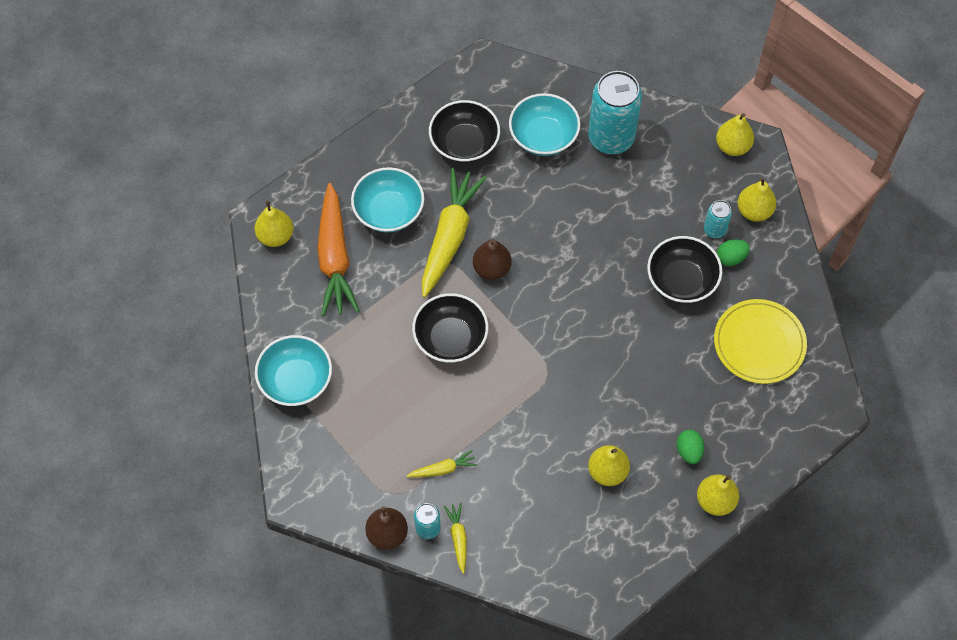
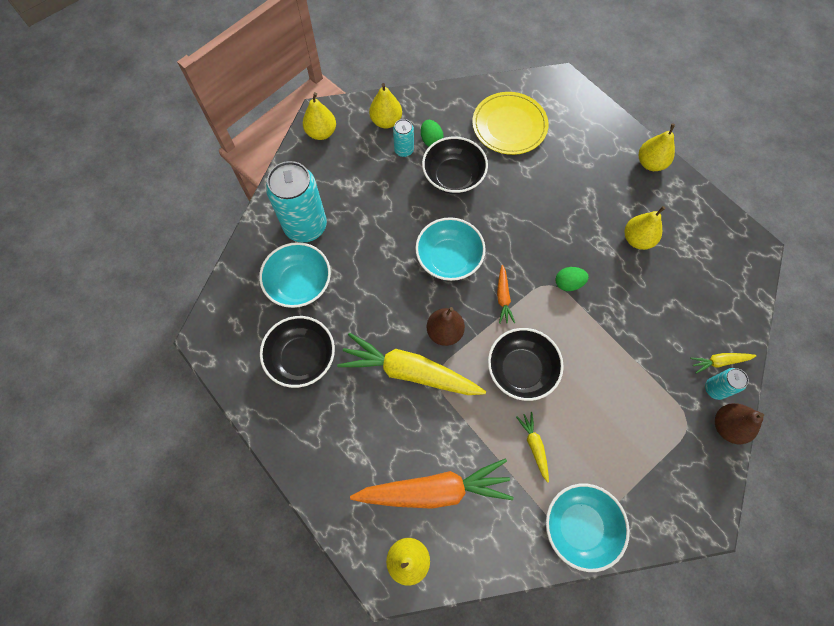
camera: 90 degrees left, 5 degrees up
(389, 211) = (379, 433): turquoise bowl -> turquoise bowl (449, 259)
(443, 469) = (655, 376): yellow carrot -> yellow carrot (534, 446)
(531, 325) = (503, 297): none -> orange carrot
(689, 451) = (610, 179): green egg -> green egg (568, 283)

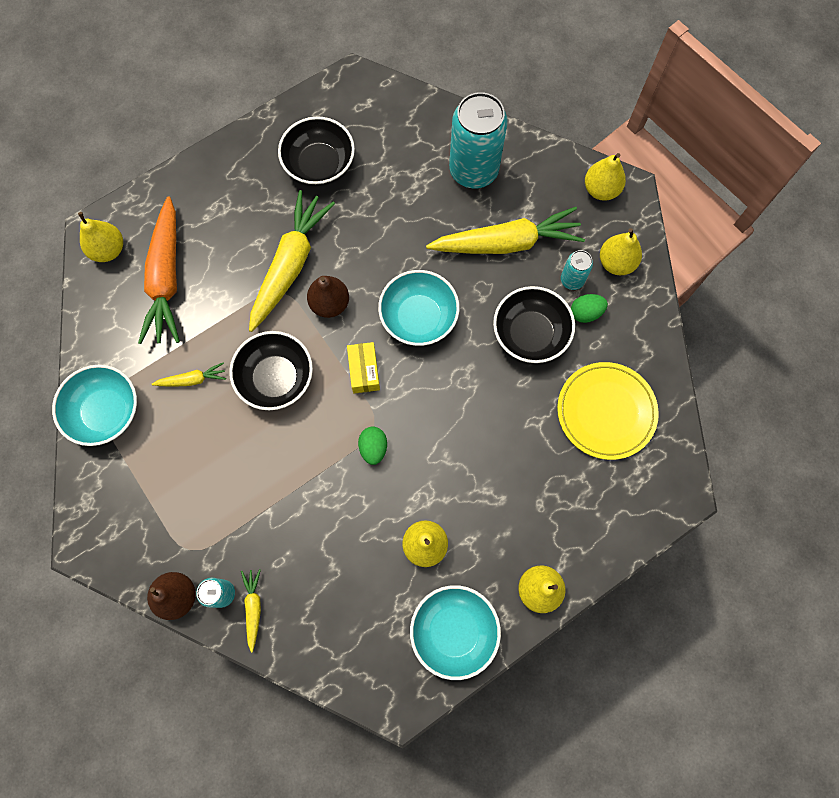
camera: 95 degrees right, 5 degrees up
(299, 284) = (403, 163): turquoise bowl -> turquoise bowl (454, 631)
(374, 197) = (506, 243): none -> yellow carrot
(503, 297) = (364, 371): orange carrot -> yellow box

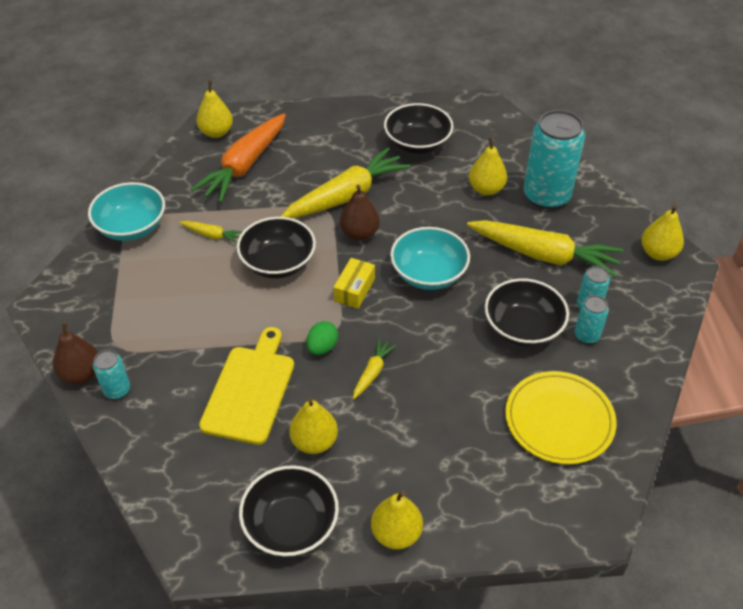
camera: 30 degrees right, 25 degrees down
(253, 608) = (133, 414): yellow carrot -> yellow carrot (372, 372)
(339, 526) = (250, 390): none -> yellow cutting board
(454, 631) = (291, 525): turquoise bowl -> black bowl
(585, 313) = (586, 335): green egg -> turquoise can
(616, 263) = (640, 311): yellow pear -> yellow pear (486, 189)

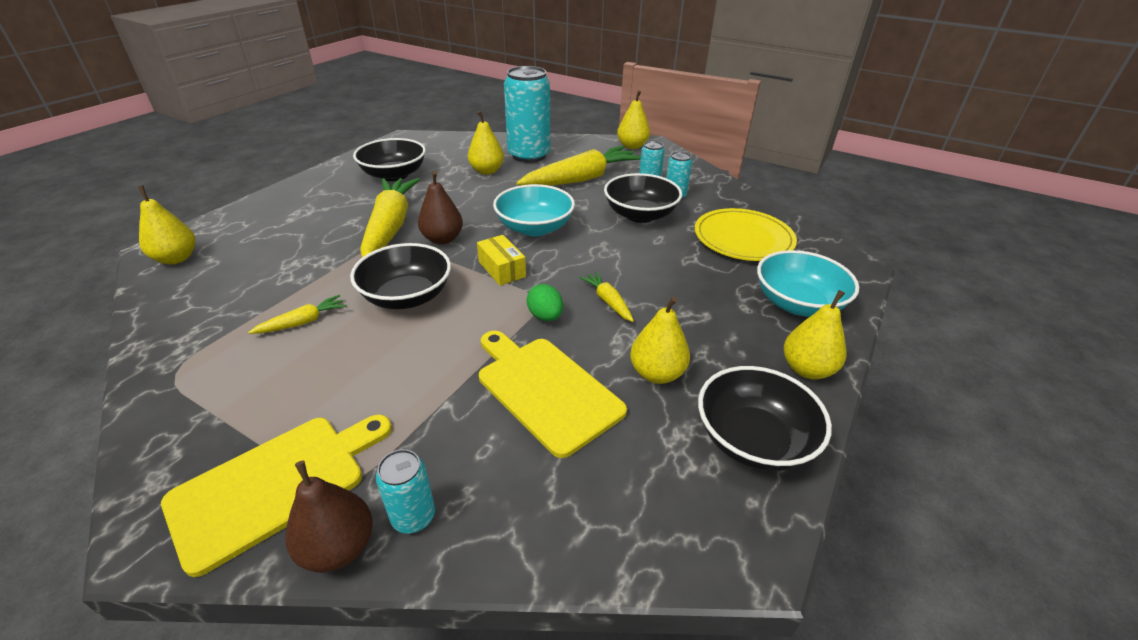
camera: 55 degrees left, 10 degrees down
(97, 321) = (275, 484): none -> yellow cutting board
(132, 227) = (183, 378): turquoise bowl -> turquoise bowl (797, 304)
(245, 165) = (253, 261): orange carrot -> none

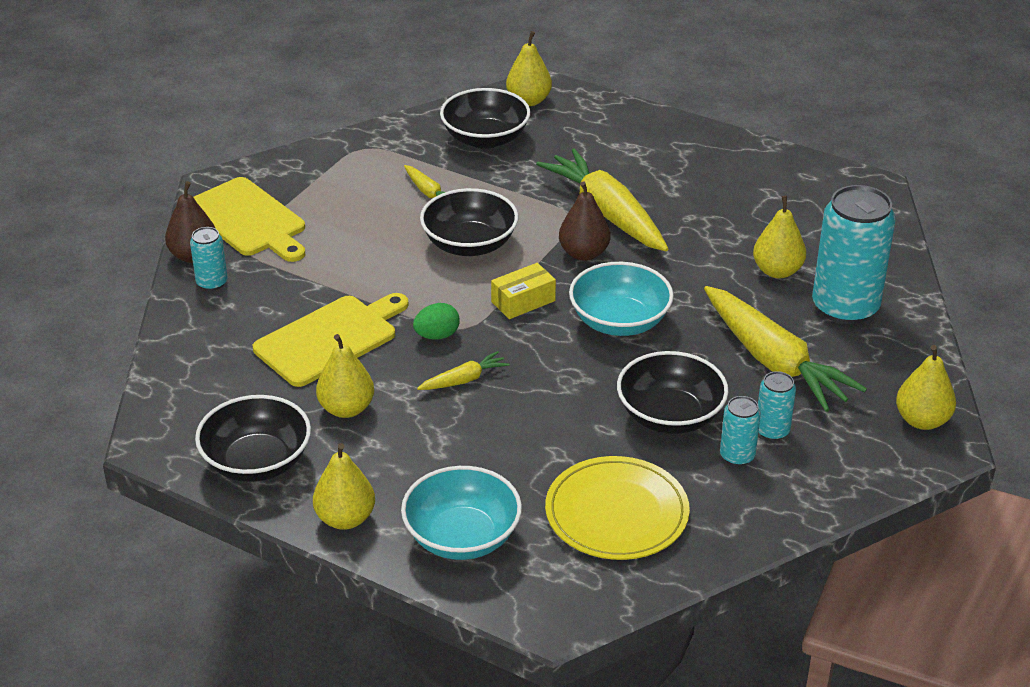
camera: 90 degrees right, 0 degrees up
(390, 227) = (606, 213): yellow carrot -> yellow carrot turned 120 degrees counterclockwise
(394, 175) = (744, 196): black bowl -> black bowl (485, 138)

